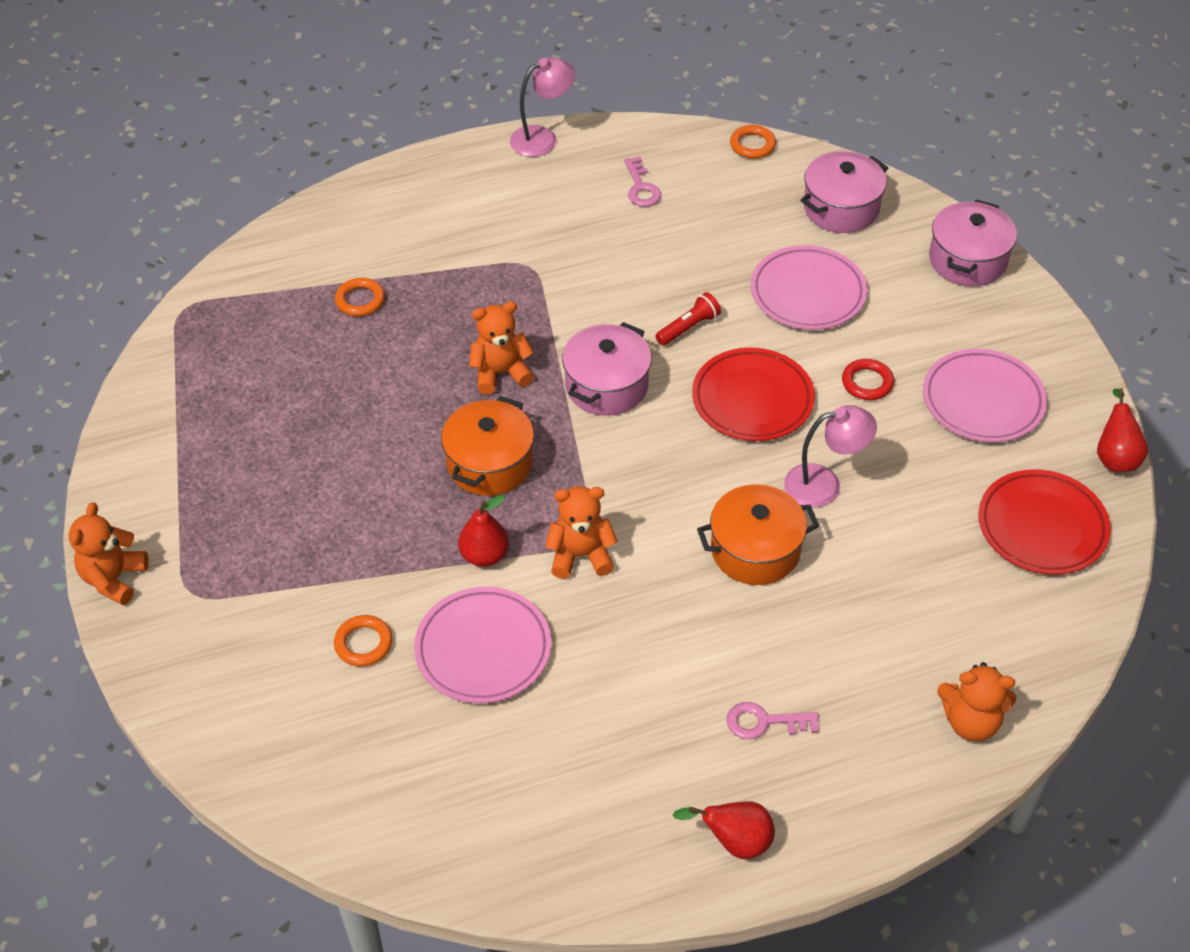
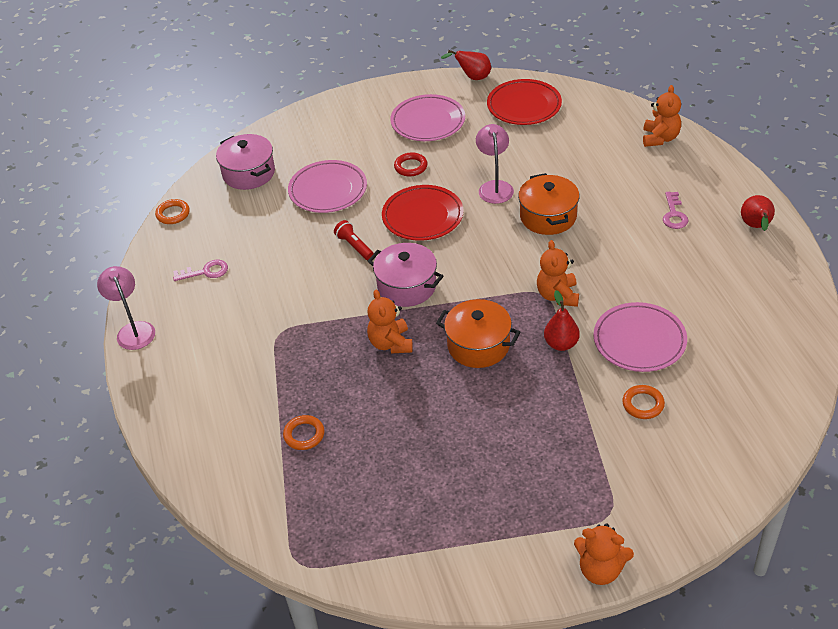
camera: 85 degrees left, 5 degrees down
(967, 260) = (307, 121): pink pot -> none

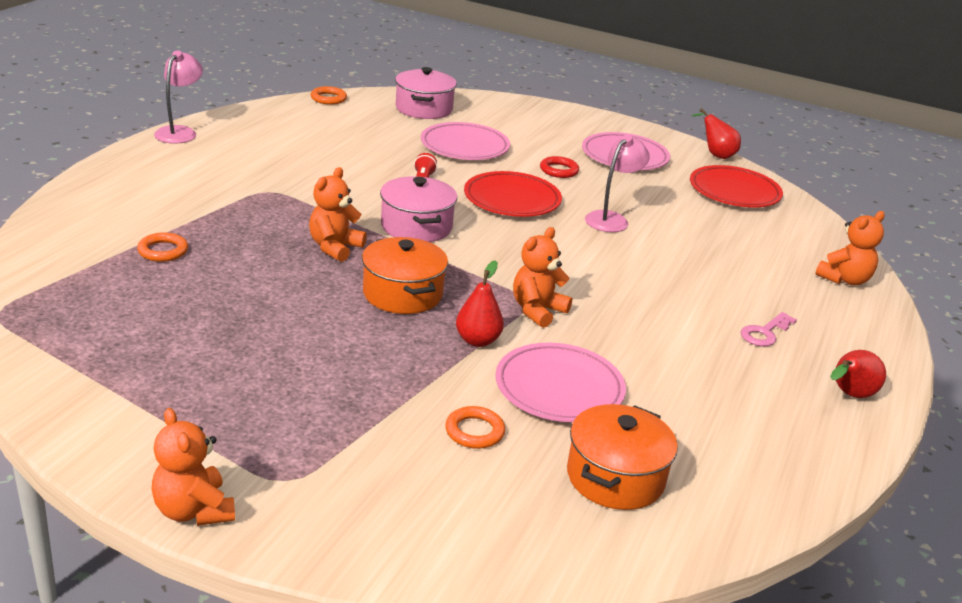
camera: 35 degrees right, 15 degrees down
(205, 272) = (287, 134): pink key -> none
(548, 216) = (627, 261): orange pot -> orange pot (615, 477)

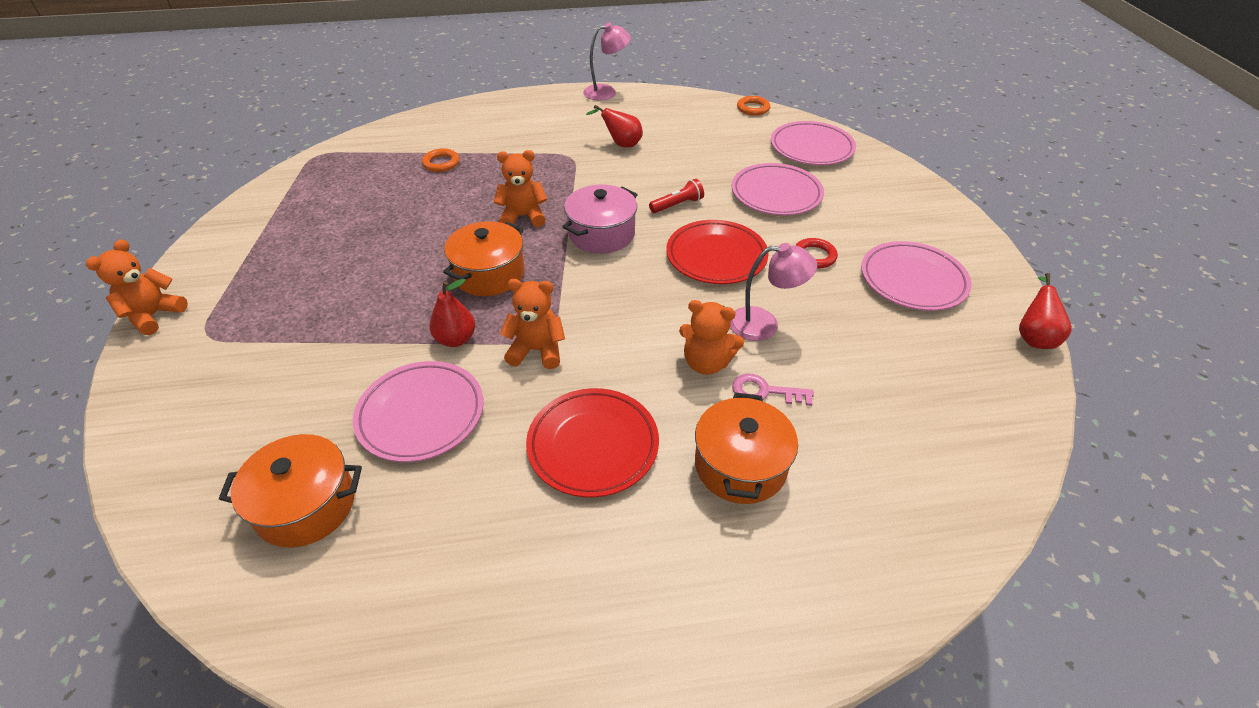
camera: 60 degrees right, 15 degrees up
(424, 109) = (811, 148): pink pot -> pink plate
(474, 431) = (321, 394): orange ring -> none
(734, 192) = (963, 384): red plate -> red plate (593, 445)
(737, 286) = (740, 465): none -> orange pot
(765, 333) = (662, 525): pink key -> pink key (765, 391)
(844, 279) = (878, 560): orange teddy bear -> orange teddy bear (706, 363)
(849, 395) = (597, 652): red pear -> red pear (621, 144)

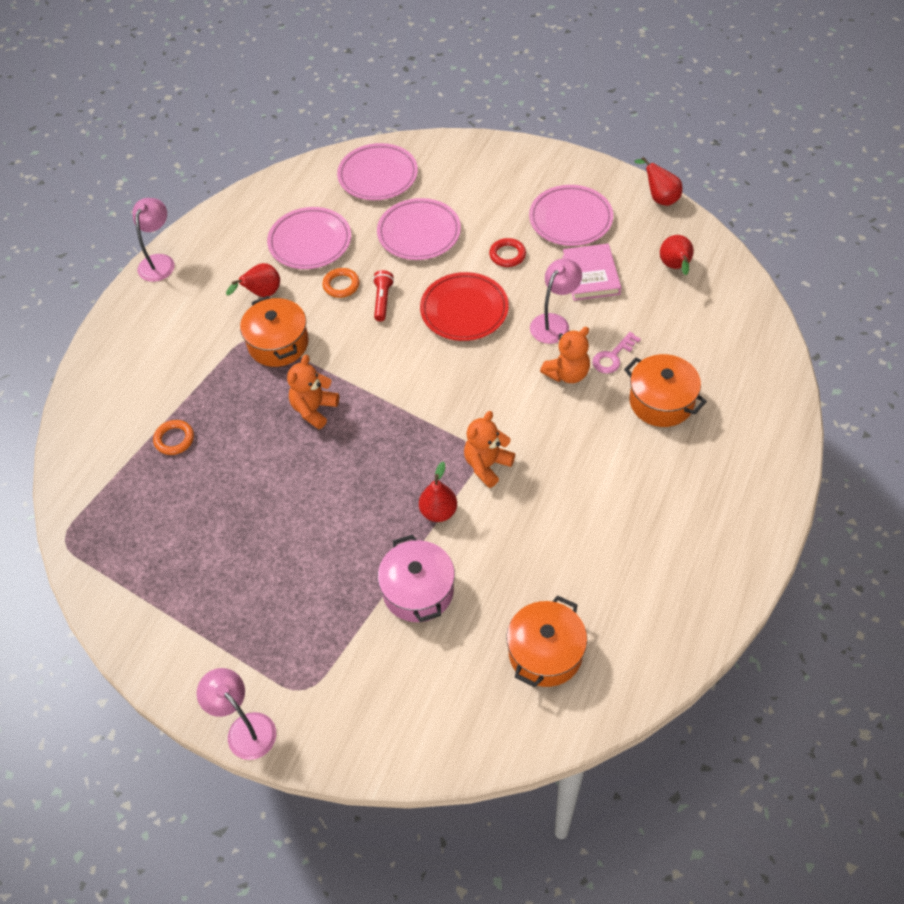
camera: 55 degrees left, 10 degrees up
(154, 315) = (245, 728): orange teddy bear -> pink lamp
(421, 414) = (504, 559): pink plate -> pink plate (310, 242)
(489, 274) = (375, 462): orange pot -> orange pot (278, 343)
(593, 445) = (597, 470): red plate -> none
(601, 234) = (381, 367): pink pot -> pink pot (418, 591)
(753, 108) = (286, 177): orange ring -> orange ring (341, 285)
(857, 326) = (591, 275): none -> pink book
(952, 393) = (675, 267): none -> red pear

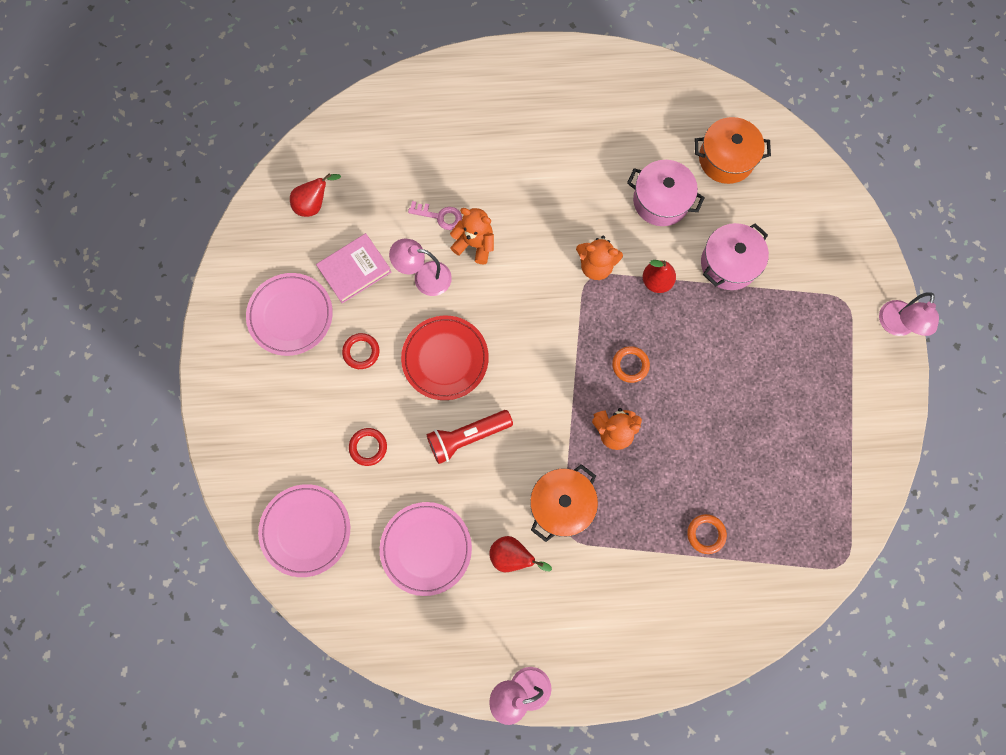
camera: 120 degrees left, 20 degrees up
(341, 285) = (466, 486): orange ring -> orange ring (630, 365)
(383, 300) = (467, 437): red flashlight -> red flashlight, size x1.59
(419, 233) = (368, 447): pink plate -> red ring
(528, 559) = (661, 201): none -> pink pot
(660, 198) = (229, 248): red pear -> none
(661, 401) = (469, 163): orange pot -> none

